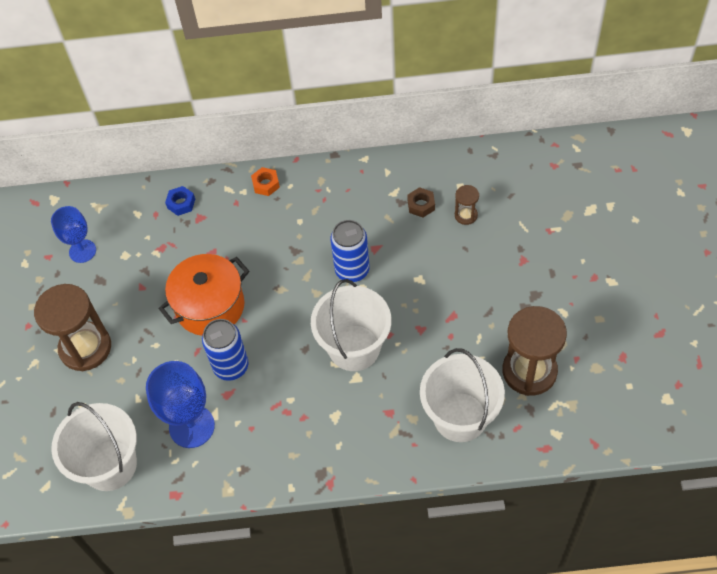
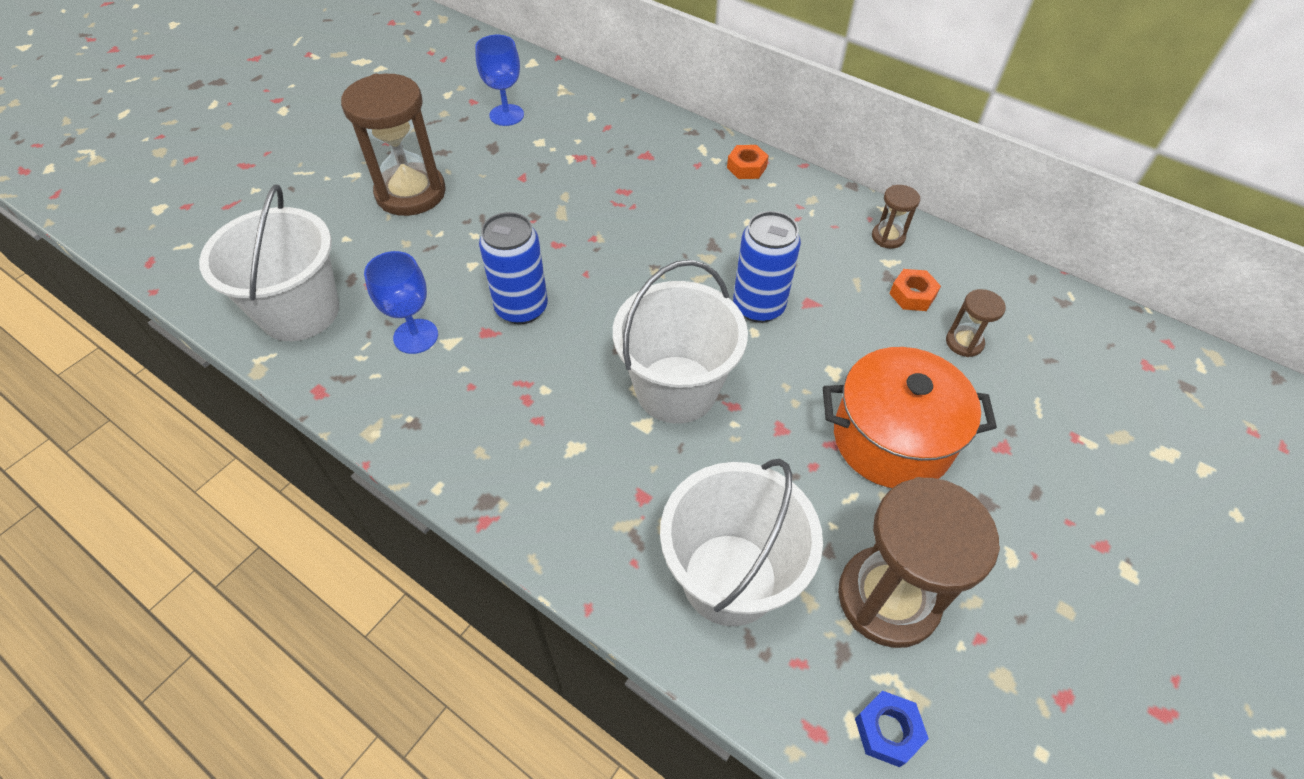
camera: 35 degrees right, 5 degrees down
(181, 203) = (642, 133): blue nut -> blue nut (887, 730)
(192, 426) = (416, 336): blue goblet -> blue goblet, size x0.66
(210, 306) = (566, 237): orange pot -> orange pot (892, 439)
(381, 177) = (888, 237): none -> brown hourglass
(421, 205) = (912, 295): brown nut -> orange nut

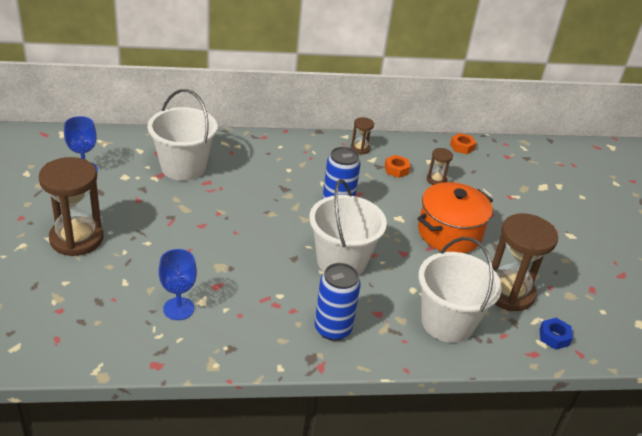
camera: 45 degrees left, 15 degrees down
(300, 312) = (88, 334): white bucket -> white bucket (183, 167)
(521, 308) = (221, 265): blue can -> blue can (333, 329)
(746, 167) = (258, 143): orange nut -> orange nut (462, 147)

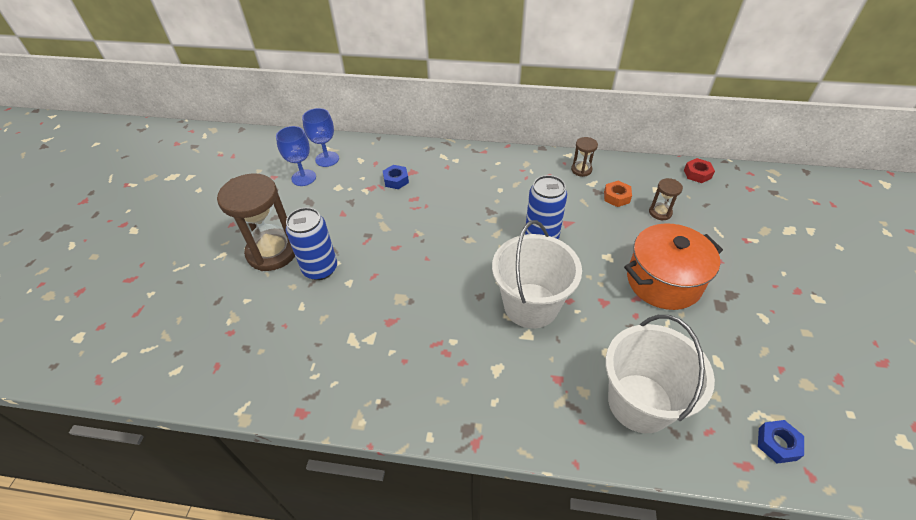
camera: 20 degrees right, 10 degrees up
(178, 309) = (344, 345): blue goblet -> blue goblet (327, 159)
(183, 167) = (396, 180): white bucket -> blue nut
(333, 329) = (501, 393): blue can -> blue can (320, 269)
(462, 147) = (697, 174): orange nut -> red nut
(508, 292) = (725, 370): brown hourglass -> none

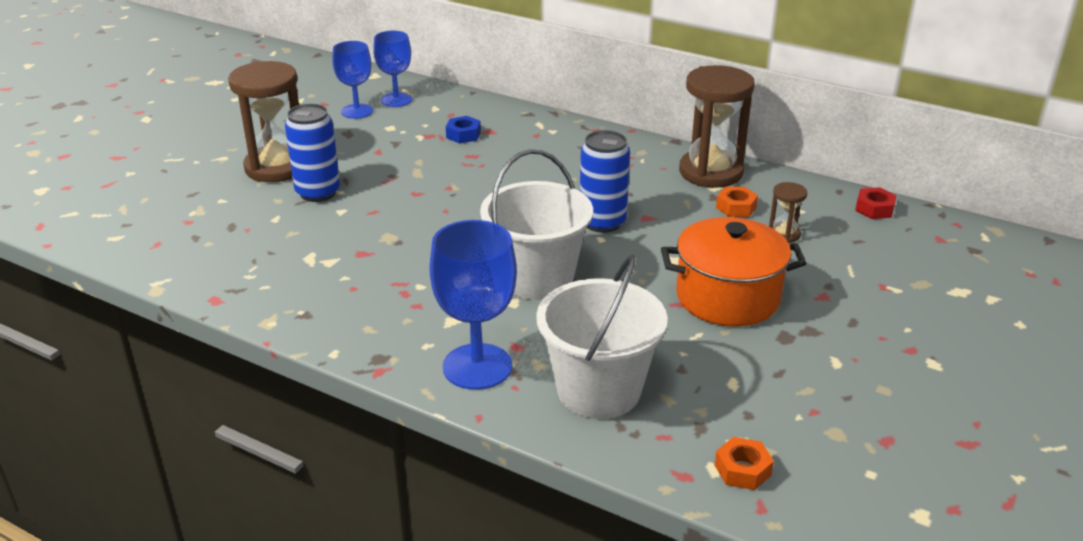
camera: 20 degrees right, 15 degrees down
(543, 411) = (477, 366): none -> blue goblet
(581, 170) = (711, 172): brown hourglass -> brown hourglass, size x2.16
(777, 444) = (742, 470): blue nut -> orange nut

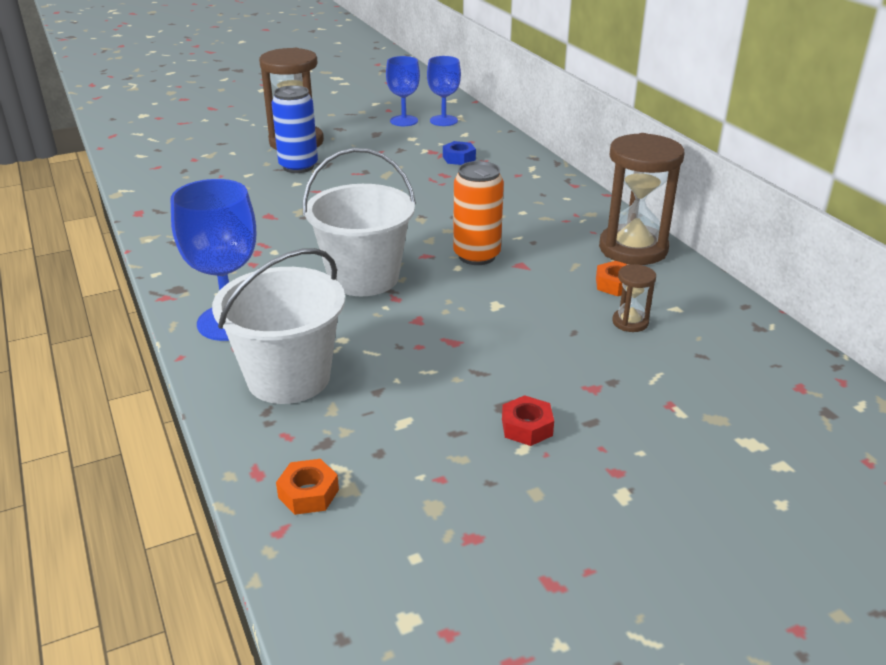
camera: 35 degrees right, 0 degrees up
(602, 222) = (476, 256): blue can -> orange can
(727, 297) = (500, 353): orange pot -> none
(874, 209) = (762, 334): red nut -> red nut (527, 427)

